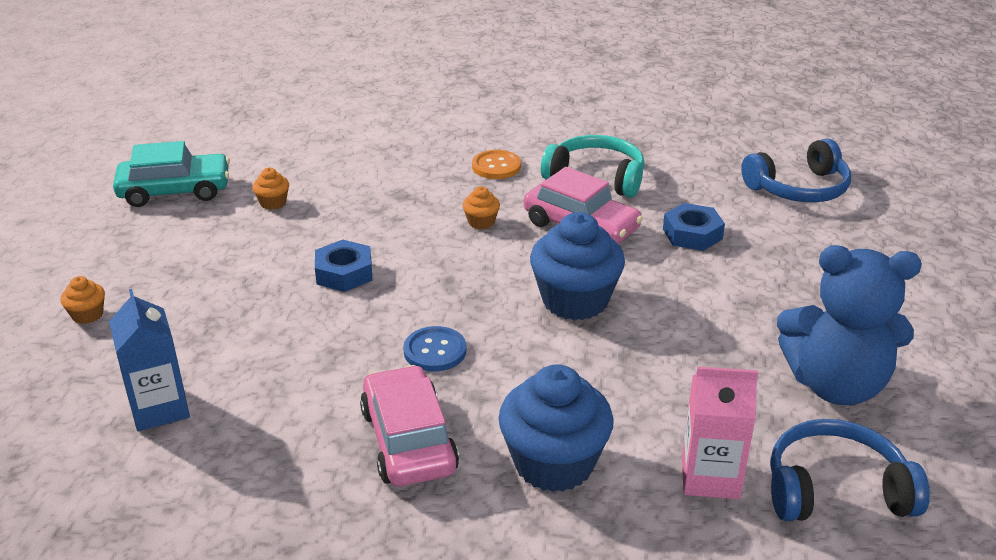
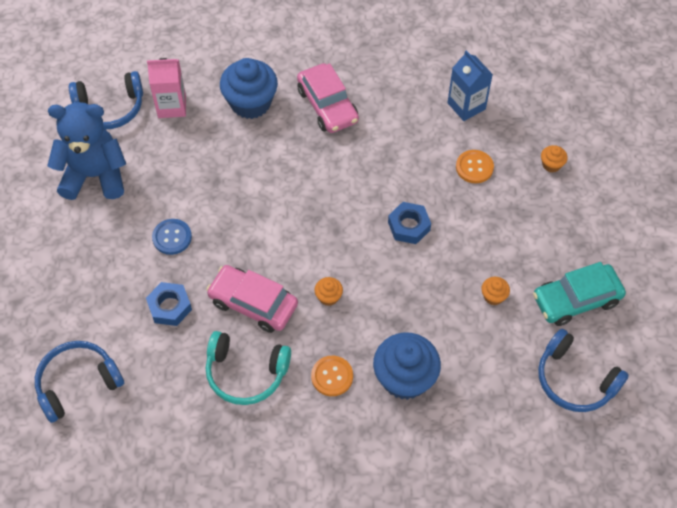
camera: 170 degrees right, 25 degrees up
(206, 325) = (474, 167): none -> orange button
(228, 141) = (575, 380): none -> blue headphones
(435, 351) = (330, 167): blue button -> blue button (172, 237)
(575, 300) = (250, 223): blue cupcake -> blue cupcake (405, 378)

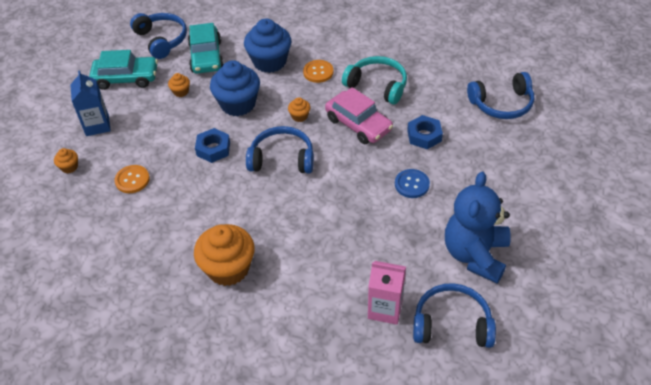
camera: 160 degrees left, 10 degrees down
(95, 175) = (475, 254): blue teddy bear -> blue teddy bear turned 90 degrees clockwise
(250, 103) = (303, 291): blue cupcake -> blue cupcake (238, 104)
(325, 233) = (282, 159): none -> blue headphones
(327, 105) = (228, 268): pink car -> orange cupcake
(466, 106) = (101, 234): blue carton -> blue carton (97, 125)
(495, 364) = (206, 57): none -> turquoise car

